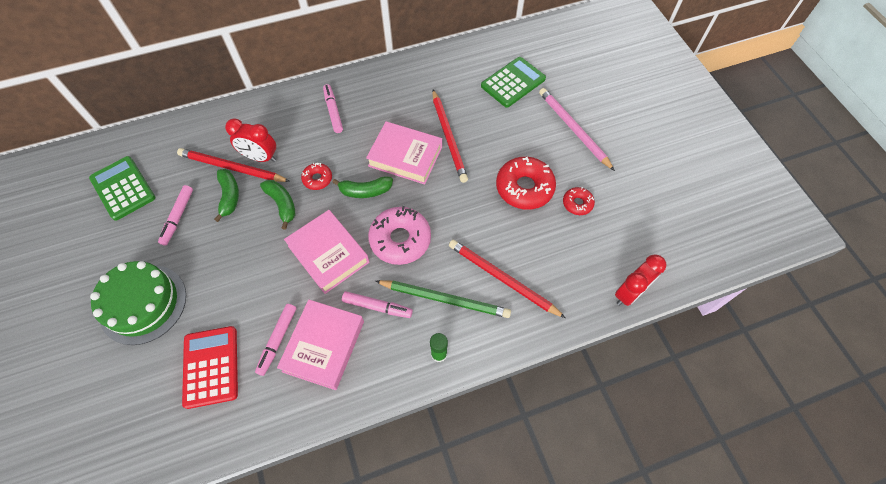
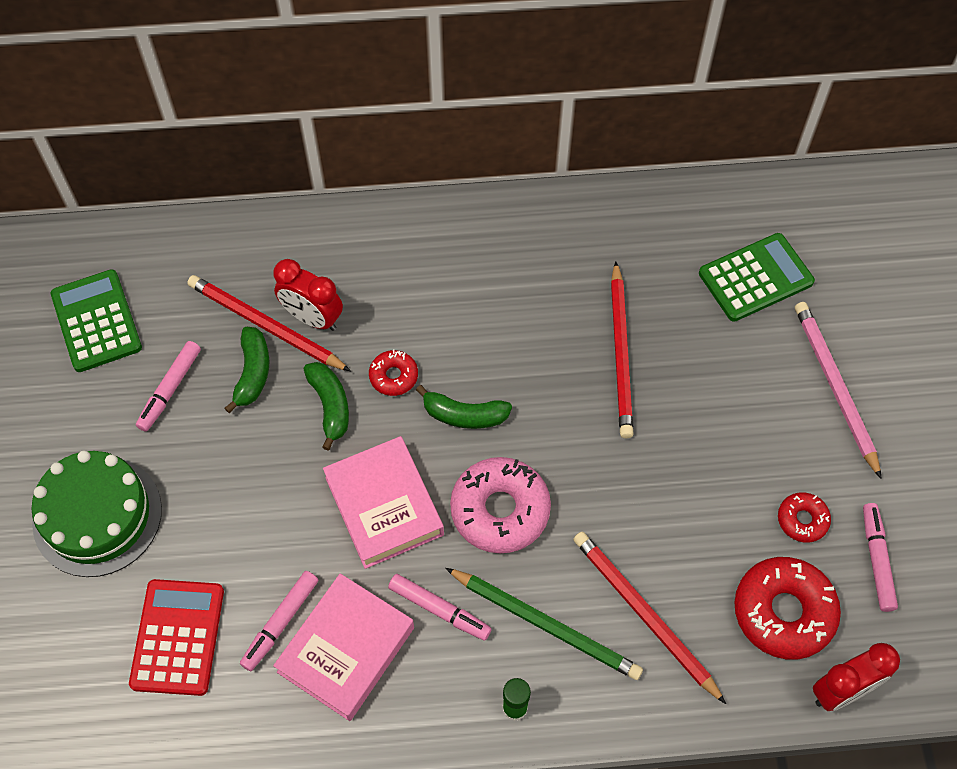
camera: 15 degrees right, 0 degrees up
(333, 111) = (443, 263): pink marker -> pink marker (876, 560)
(405, 156) = (542, 370): pink book -> none
(524, 188) = (722, 471): red donut -> red donut (783, 612)

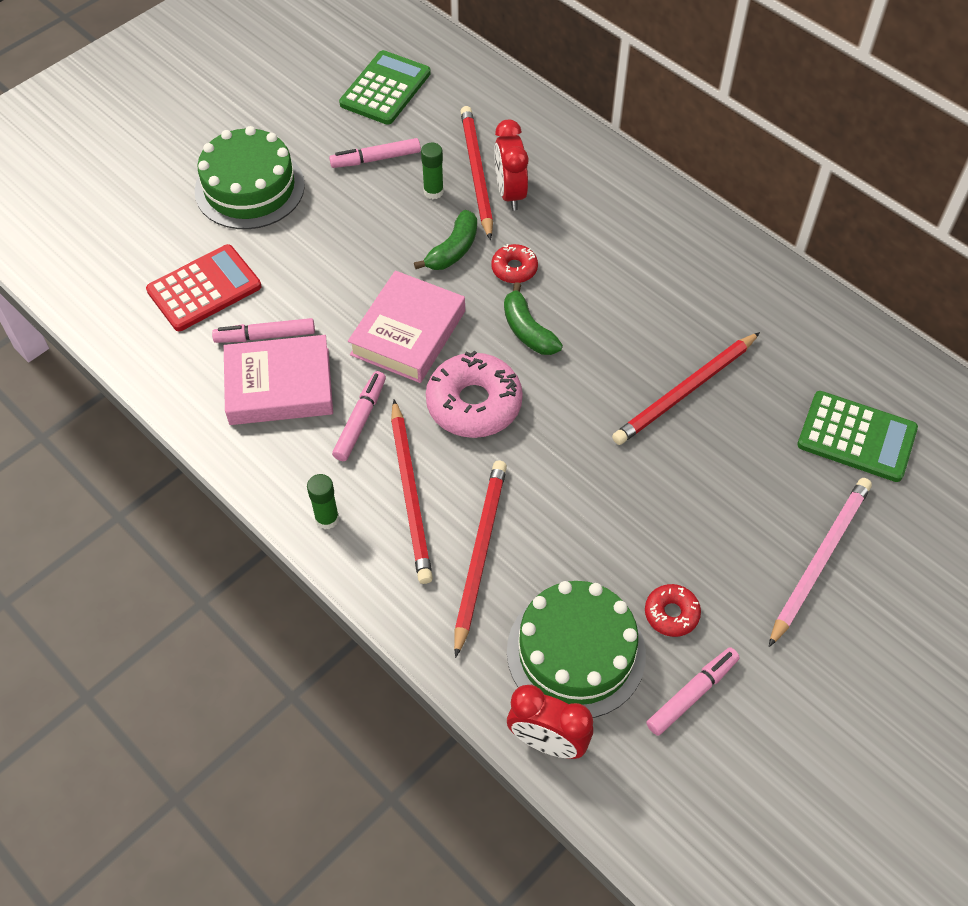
camera: 50 degrees right, 5 degrees down
(252, 373) = (433, 191): green banana -> green glue stick
(439, 610) = (360, 420): pink marker -> pink marker turned 150 degrees counterclockwise
(546, 624) = (410, 494): green pencil -> red pencil
(783, 612) = (576, 652): red donut -> green cake

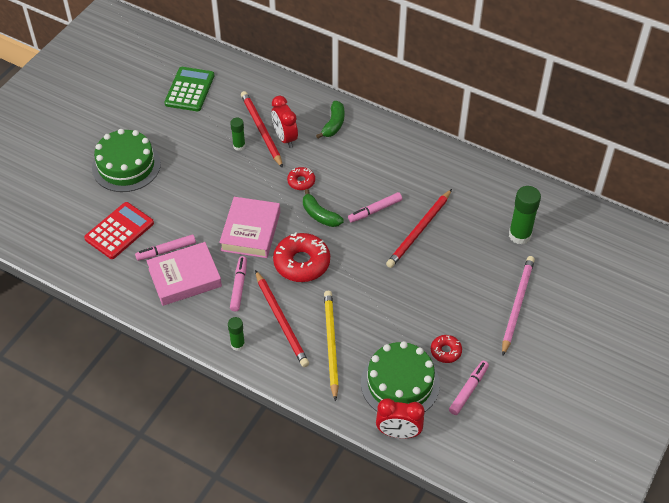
camera: 15 degrees left, 5 degrees down
(376, 159) = (198, 133): pink marker -> pink marker (375, 210)
(453, 250) = (262, 178): green banana -> green banana (333, 124)
(474, 403) = (302, 263): pink donut -> red donut
(479, 554) = (331, 344): red pencil -> yellow pencil
(856, 437) = (519, 235): green calculator -> green glue stick

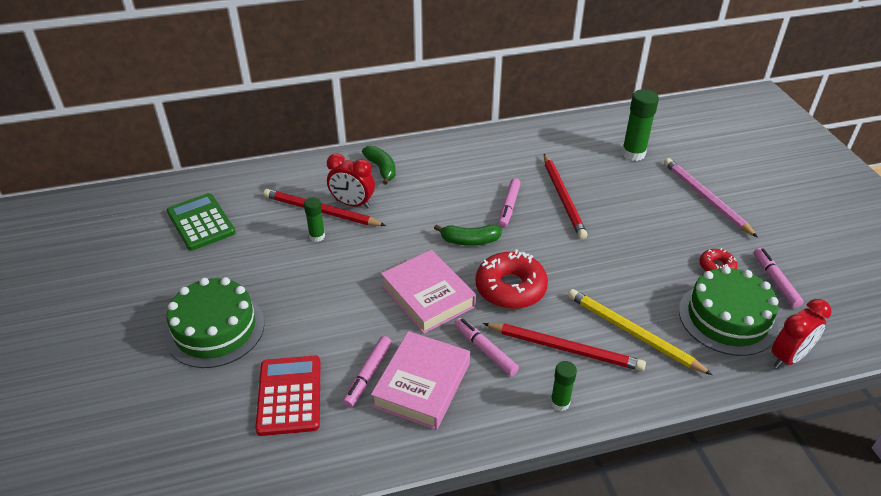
camera: 45 degrees left, 10 degrees down
(301, 181) = (415, 226): red donut -> none

